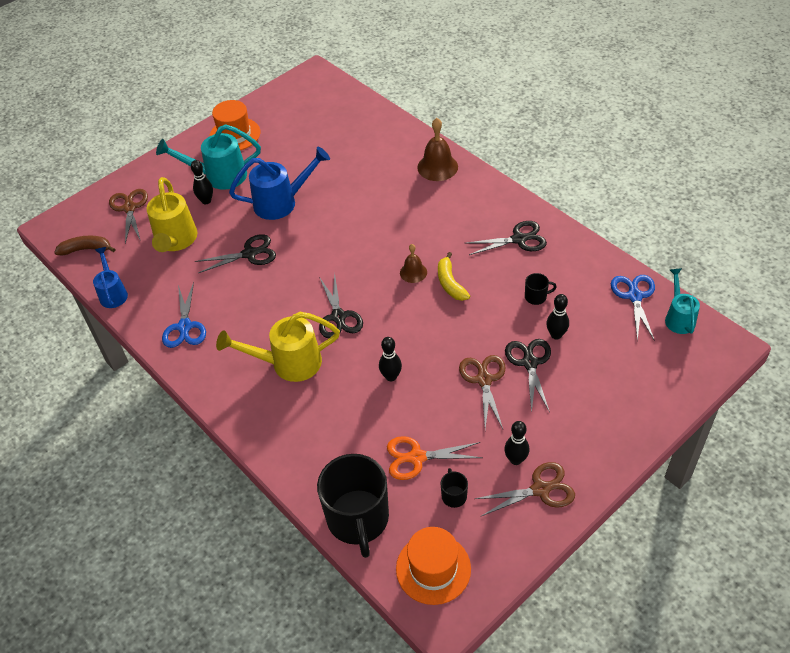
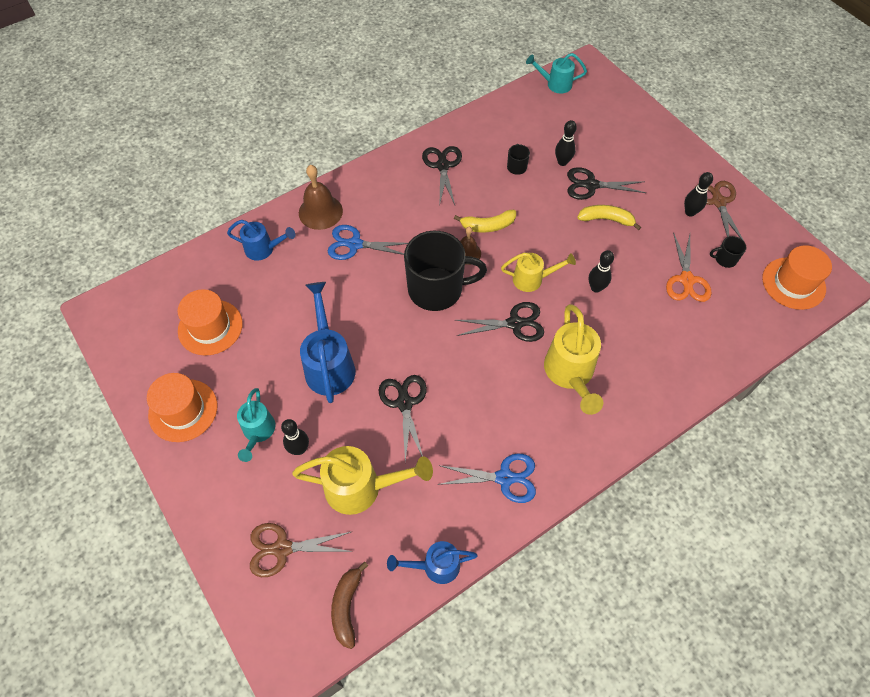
camera: 85 degrees left, 10 degrees up
(219, 176) = (258, 432): turquoise watering can -> turquoise watering can, size x0.62
(307, 131) = (210, 327): none -> orange hat
(358, 519) = (750, 331): black mug -> black mug (437, 289)
(388, 142) = (263, 249): none -> blue watering can
(392, 324) = (532, 279): none -> yellow watering can
(484, 380) = (606, 219): brown scissors -> yellow banana
(634, 296) = (528, 104): blue scissors -> blue scissors (355, 244)

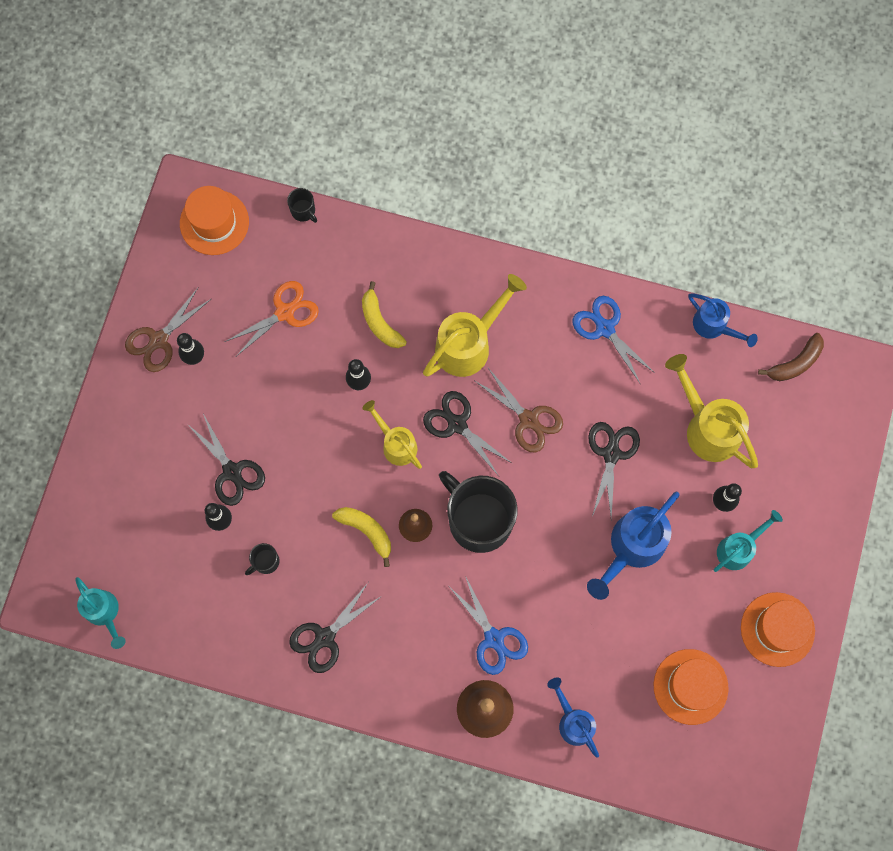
camera: 130 degrees left, 15 degrees up
(282, 548) = (801, 444): brown scissors -> brown scissors (528, 419)
(404, 403) = (611, 454): black scissors -> black scissors turned 150 degrees clockwise
(606, 219) = (267, 427): yellow banana -> yellow banana (379, 322)
(725, 259) = (232, 294): black mug -> black mug (303, 211)

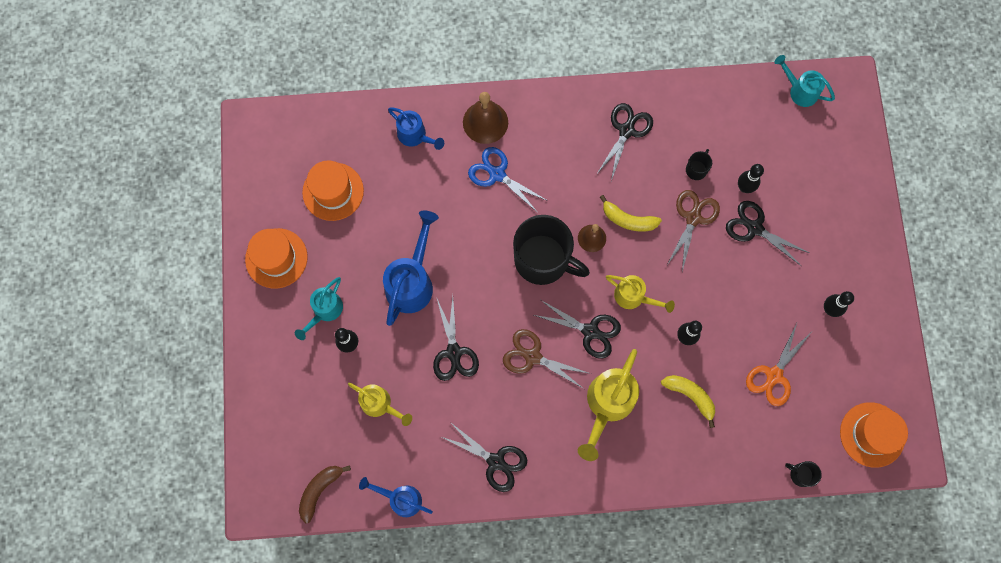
camera: 160 degrees right, 0 degrees up
(159, 340) = (866, 313): brown scissors -> brown scissors (693, 218)
(605, 328) = (495, 461): blue scissors -> black scissors
(707, 427) = (380, 404): yellow watering can -> yellow watering can, size x0.62

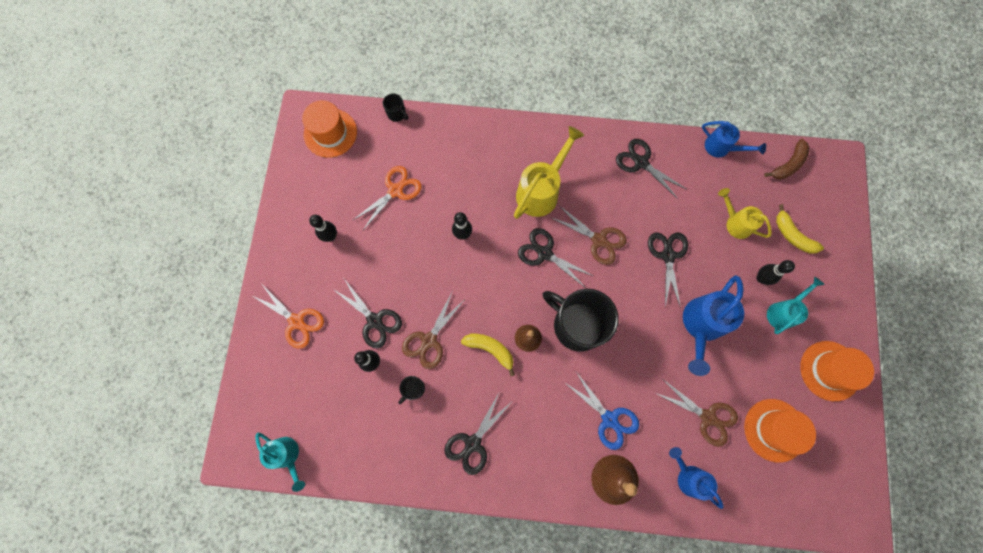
camera: 170 degrees left, 0 degrees up
(400, 192) = (707, 417): none -> brown scissors
(633, 297) = (500, 276): yellow watering can -> none
(690, 396) = (470, 186): yellow banana -> yellow banana (792, 235)
(835, 214) = (296, 321): none -> orange scissors

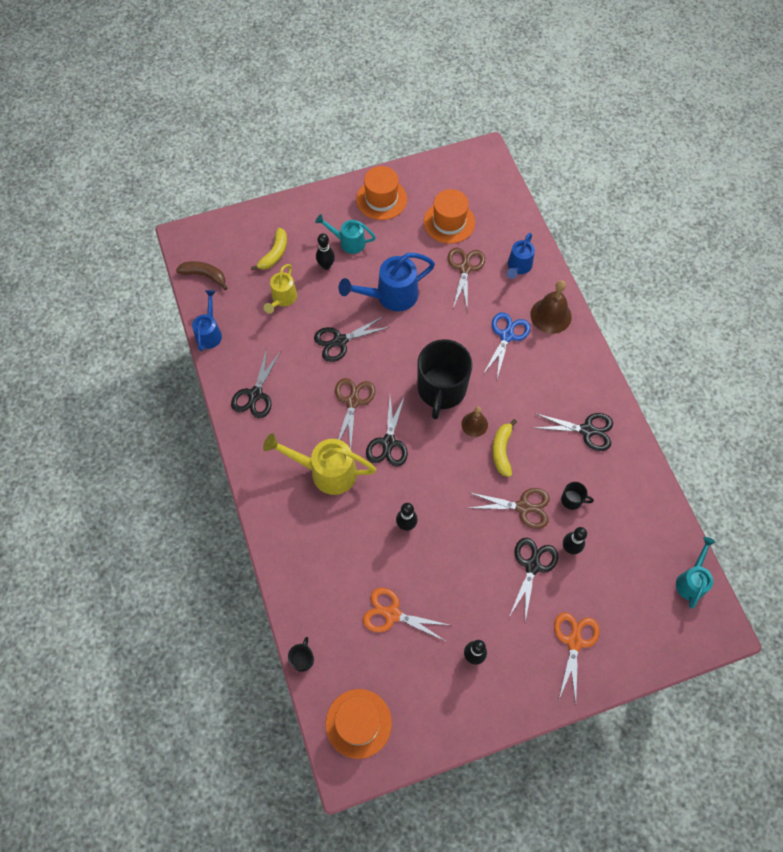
camera: 115 degrees left, 10 degrees down
(701, 325) = (391, 296): blue watering can -> blue watering can turned 150 degrees clockwise

